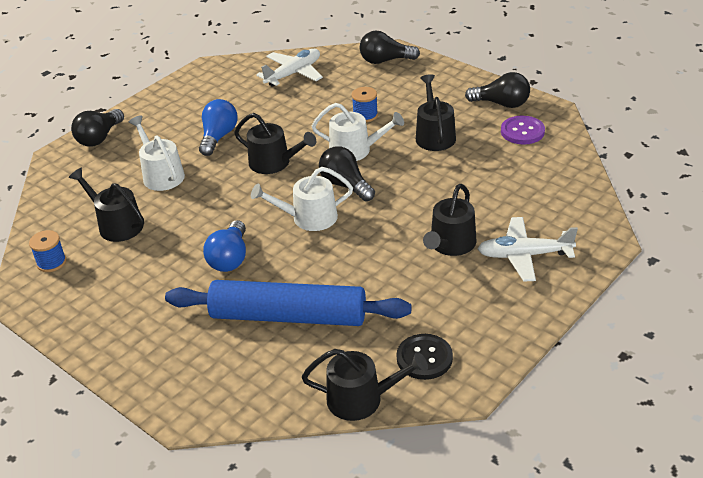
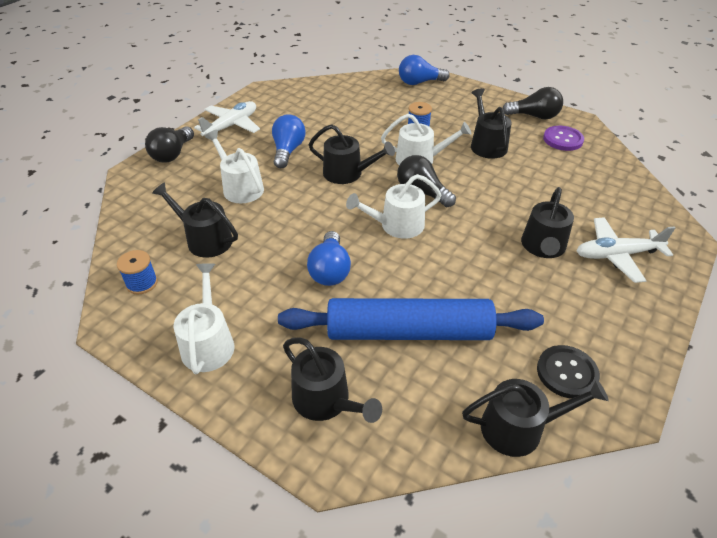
camera: 10 degrees left, 5 degrees up
(103, 316) = (208, 343): none -> white watering can
(196, 368) = (326, 400): none -> black watering can
(293, 74) = (342, 94): white plane -> white plane (231, 126)
(385, 61) = (419, 82): black light bulb -> blue light bulb

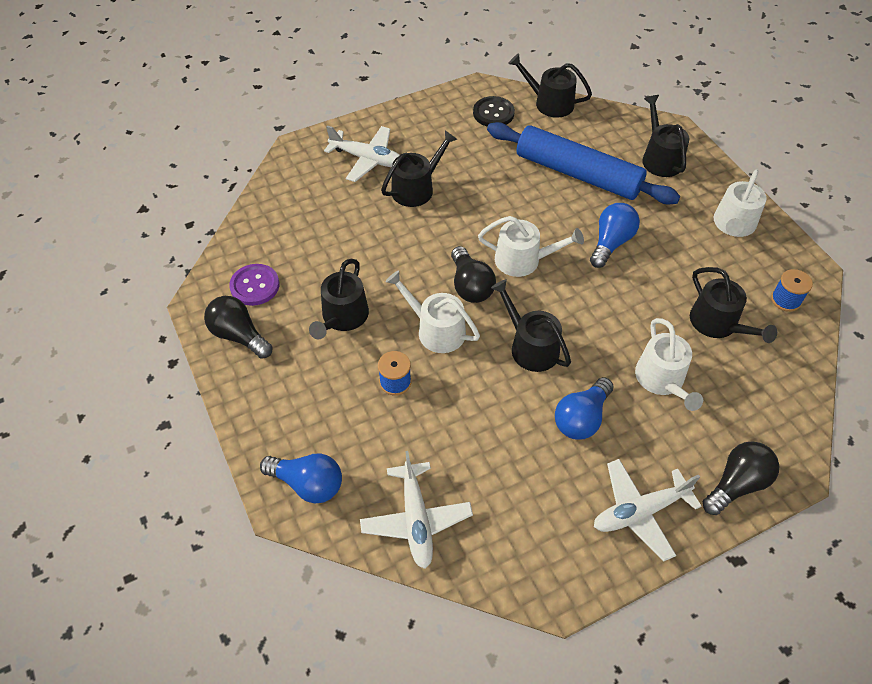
camera: 150 degrees left, 10 degrees up
(353, 89) = (416, 520): none -> white plane

